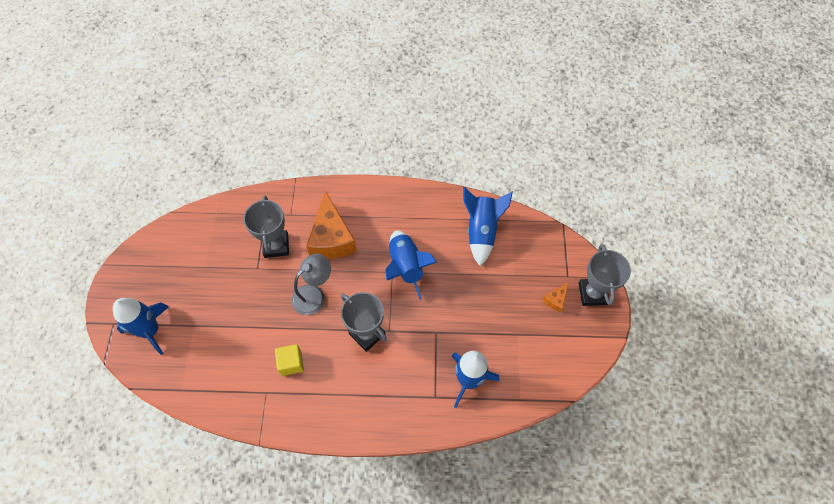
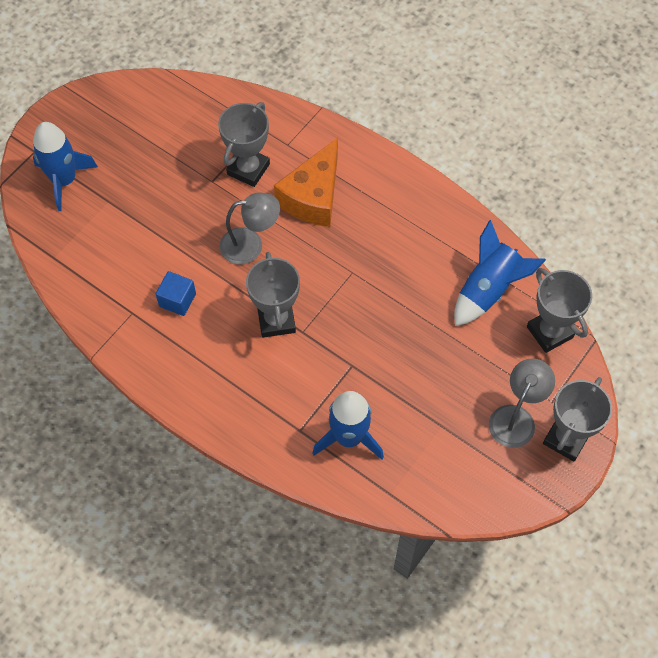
camera: 35 degrees right, 0 degrees up
(291, 363) = (177, 300): yellow cube -> blue cube
(406, 267) = (371, 276): blue rocket -> none
(535, 235) = (549, 332): none -> grey trophy
(556, 300) = (516, 417): orange cheese -> grey lamp

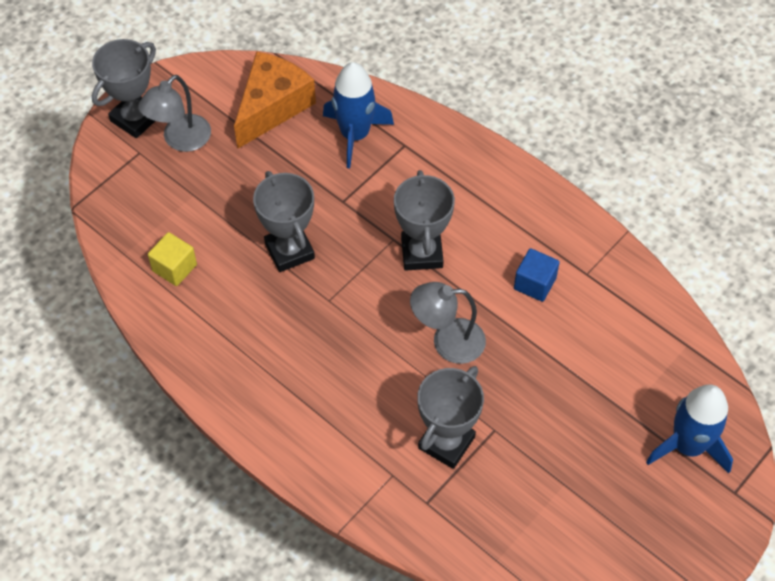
camera: 175 degrees left, 5 degrees down
(313, 196) = (365, 398): orange cheese -> orange cheese (272, 107)
(488, 290) = (174, 268): blue rocket -> yellow cube
(549, 332) = (119, 218): grey trophy -> grey trophy (290, 251)

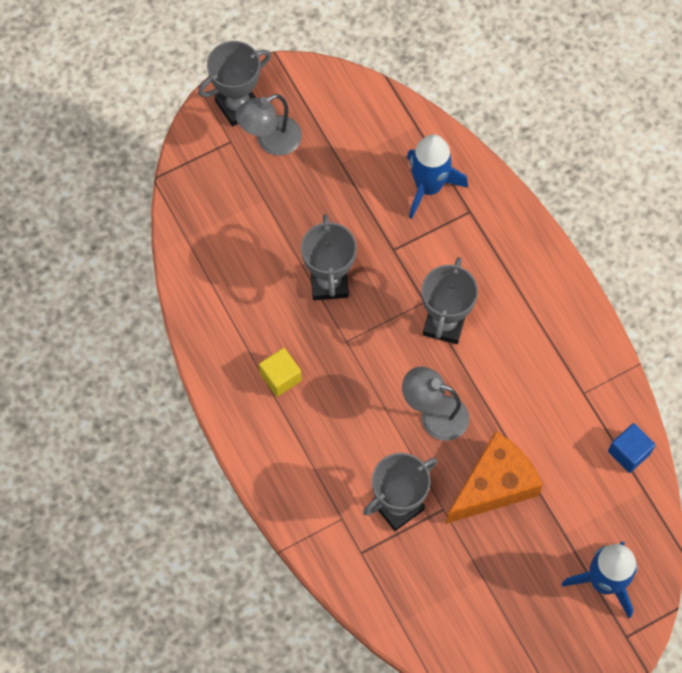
camera: 20 degrees right, 10 degrees up
(174, 268) = (224, 265): yellow cube -> yellow cube (280, 377)
(272, 107) = (364, 133): orange cheese -> orange cheese (494, 485)
(534, 283) = (533, 386): blue cube -> blue cube (629, 452)

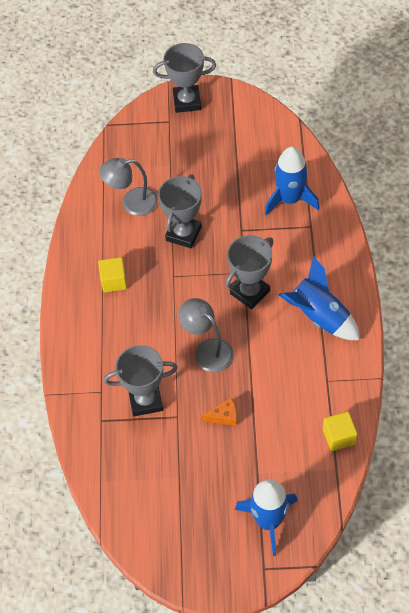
camera: 30 degrees right, 10 degrees down
(270, 141) = (196, 131): grey lamp -> grey lamp (132, 203)
(494, 485) = (224, 416): orange cheese -> orange cheese, size x0.44
(536, 320) = (319, 316): none -> blue rocket
(629, 452) = (339, 437): blue cube -> yellow cube

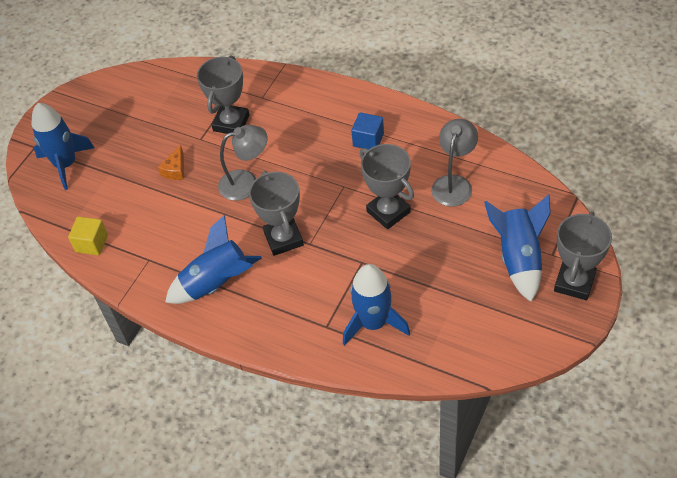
camera: 120 degrees right, 5 degrees down
(114, 281) = (368, 140): yellow cube -> blue cube
(183, 138) = (519, 258): none -> blue rocket

